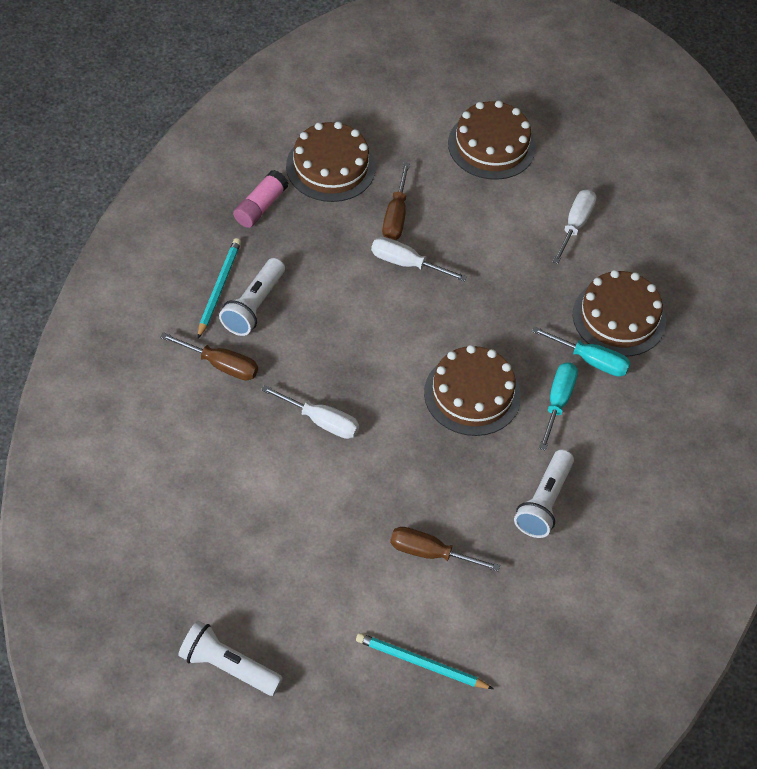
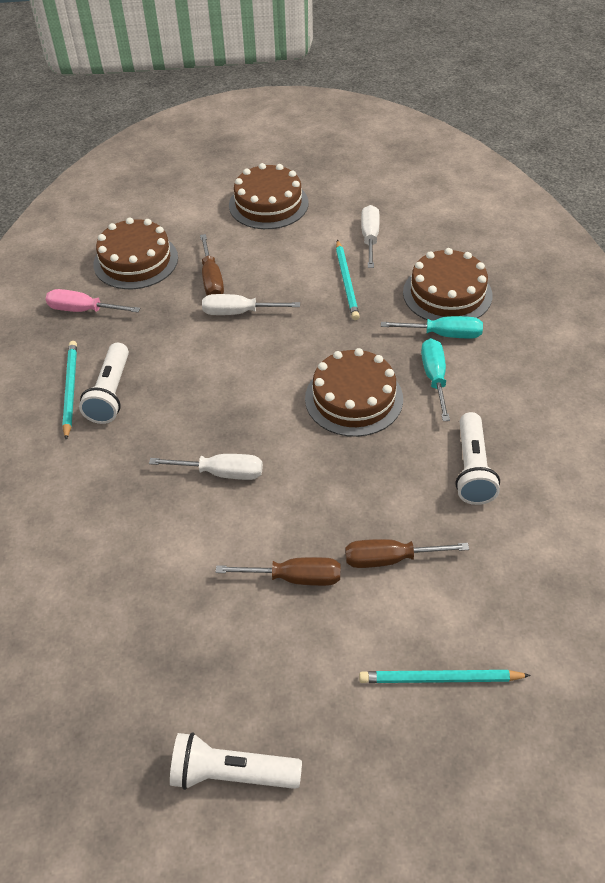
camera: 15 degrees left, 5 degrees down
(220, 365) = (98, 456): brown screwdriver -> brown screwdriver (294, 578)
(260, 206) = (84, 310): pink glue stick -> pink screwdriver
(526, 267) = (346, 281): none -> turquoise pencil

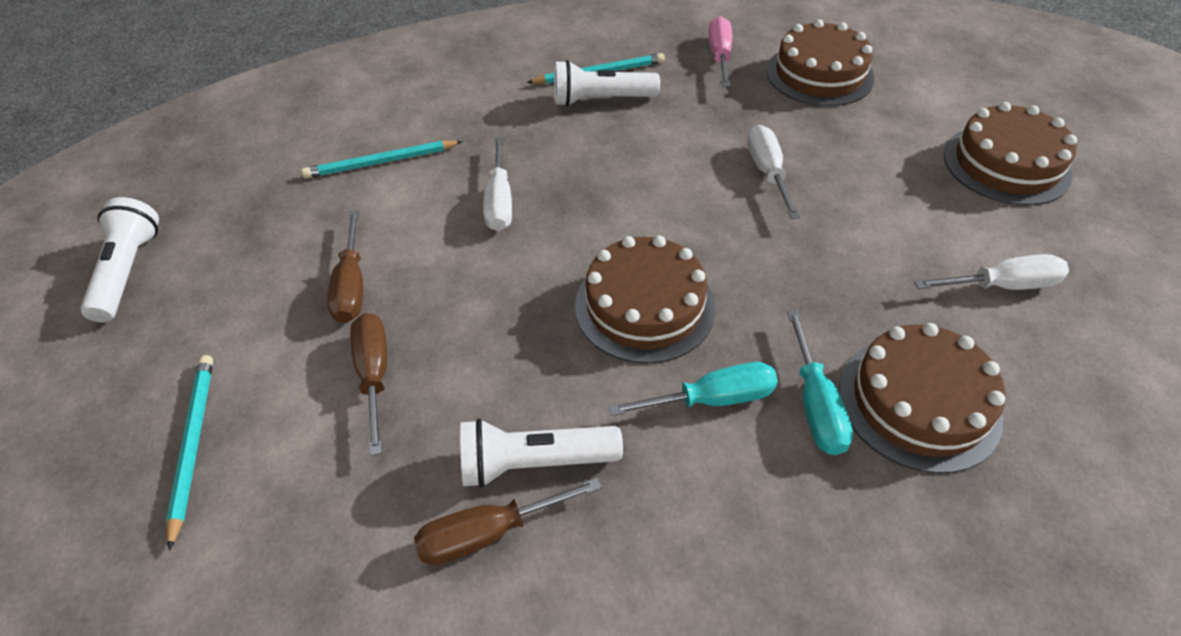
camera: 80 degrees right, 0 degrees up
(211, 279) = (818, 139): brown screwdriver -> brown screwdriver (490, 532)
(346, 281) = (882, 270): turquoise pencil -> turquoise pencil (381, 162)

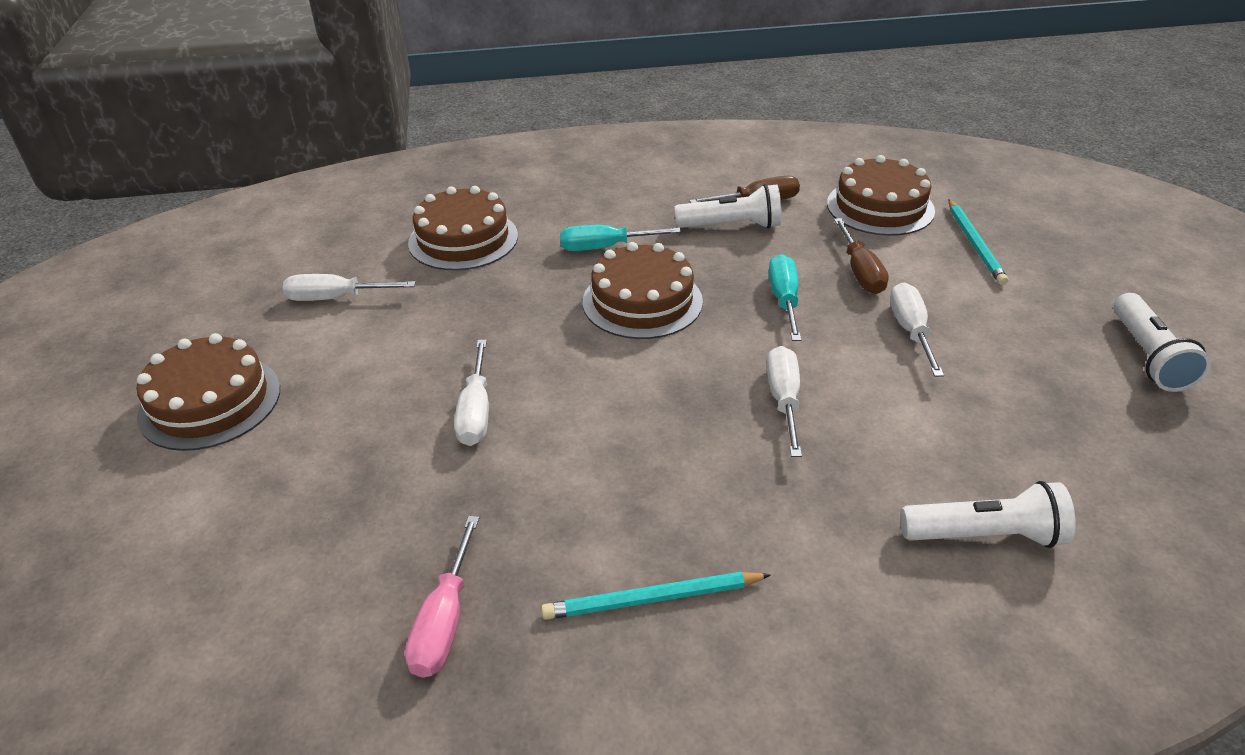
camera: 175 degrees left, 10 degrees down
(352, 285) = (911, 331): brown screwdriver -> white screwdriver
(381, 162) = (944, 460): turquoise pencil -> none
(601, 99) = (656, 541): white flashlight -> white flashlight (985, 535)
(815, 403) = (534, 242): turquoise screwdriver -> turquoise screwdriver (784, 300)
(819, 74) = (314, 561): brown cake -> brown cake (880, 207)

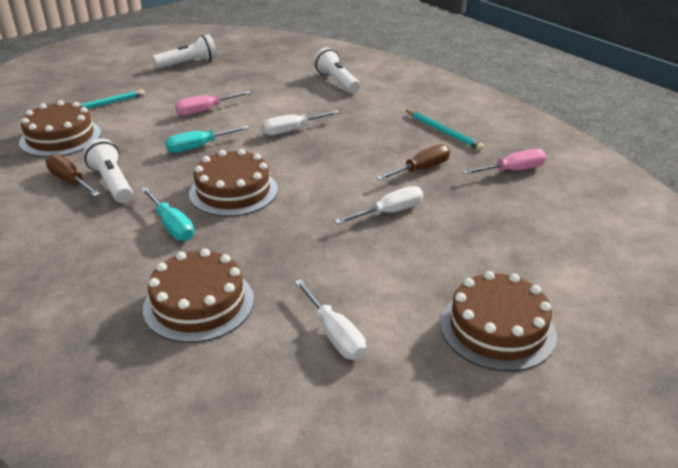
camera: 120 degrees left, 5 degrees down
(860, 271) = (151, 131): brown screwdriver -> brown screwdriver (421, 169)
(911, 331) = (205, 110): white screwdriver -> pink screwdriver

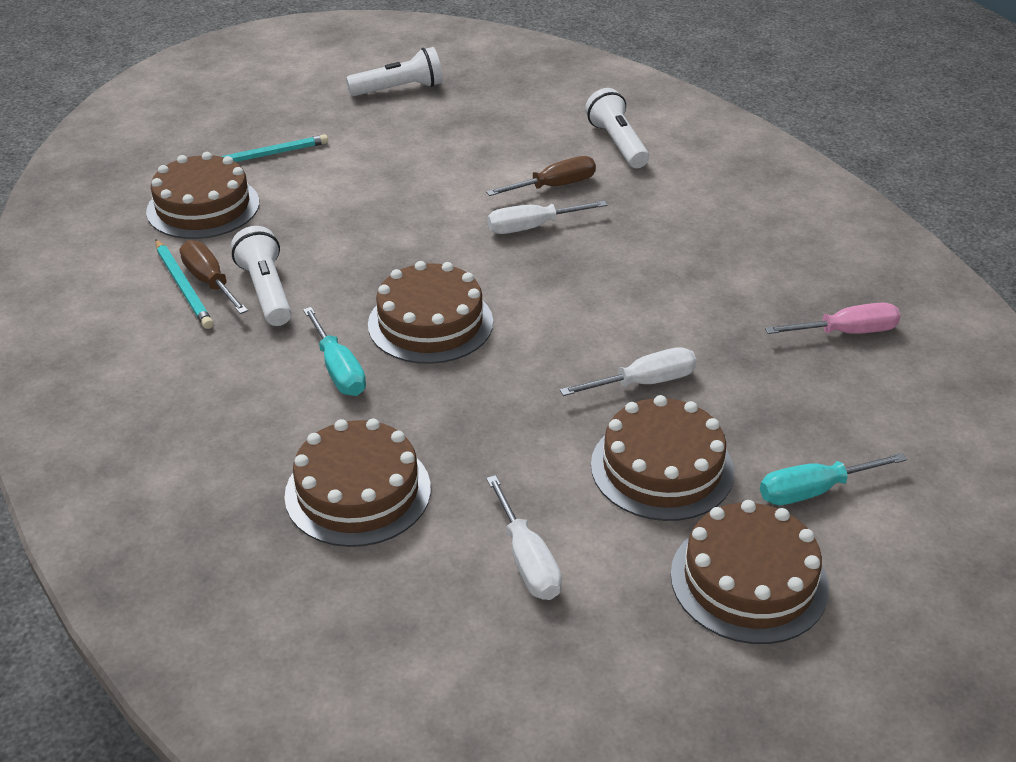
camera: 10 degrees right, 5 degrees up
(199, 147) = (393, 243): turquoise screwdriver -> turquoise screwdriver (814, 490)
(205, 110) = (412, 179): pink screwdriver -> none
(416, 263) = (662, 468): none -> brown cake
(421, 169) = (708, 315): brown screwdriver -> brown screwdriver (554, 186)
(443, 131) = (759, 252): turquoise pencil -> turquoise pencil (183, 286)

